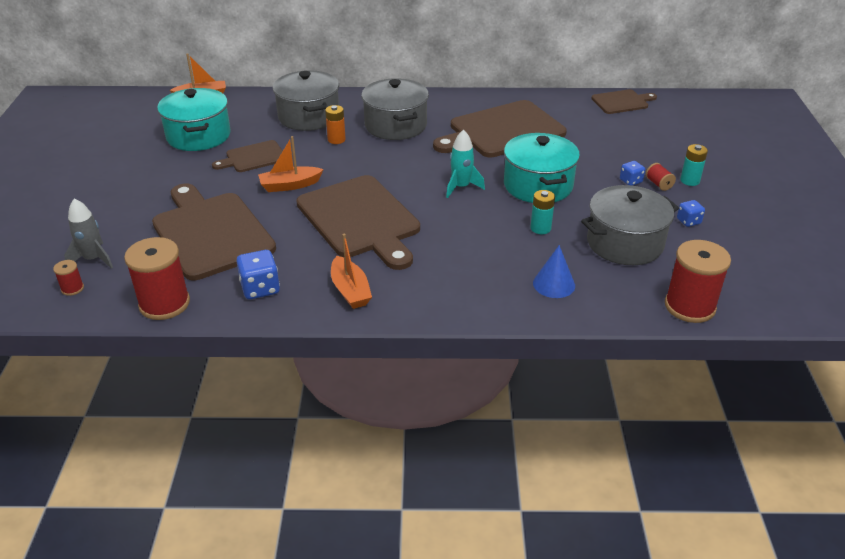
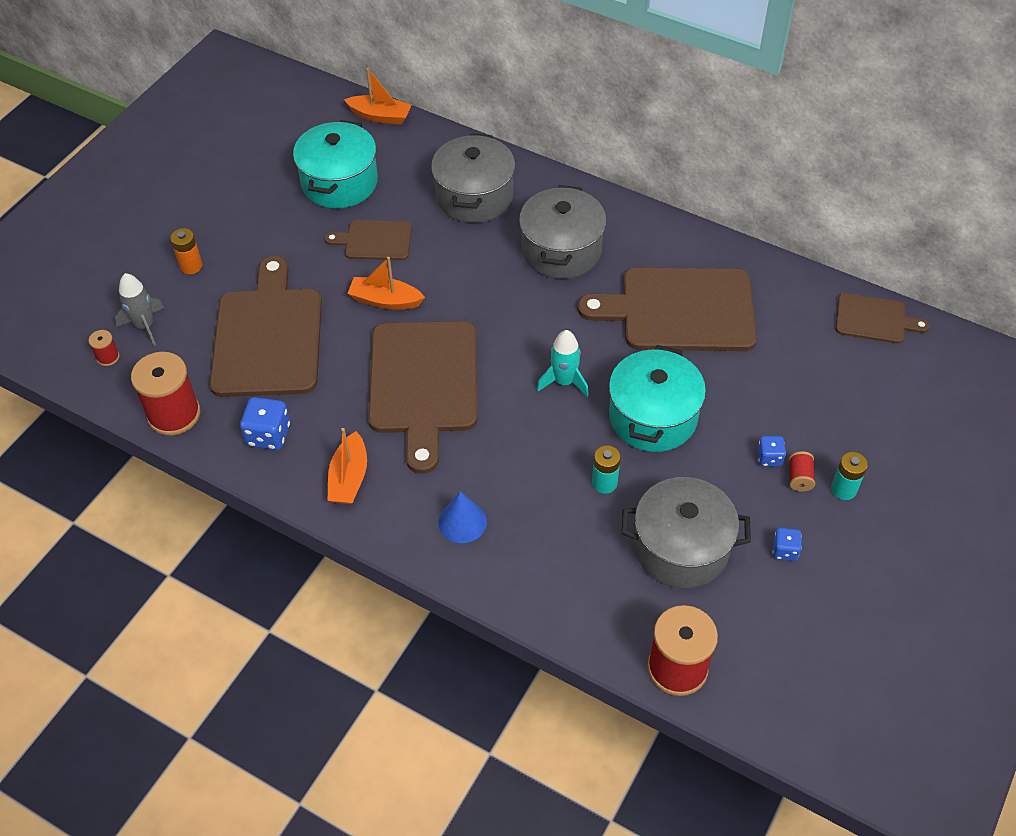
camera: 30 degrees right, 15 degrees up
(336, 140) = (480, 247): orange battery -> orange battery (191, 266)
(554, 284) = (556, 567): blue cone -> blue cone (462, 522)

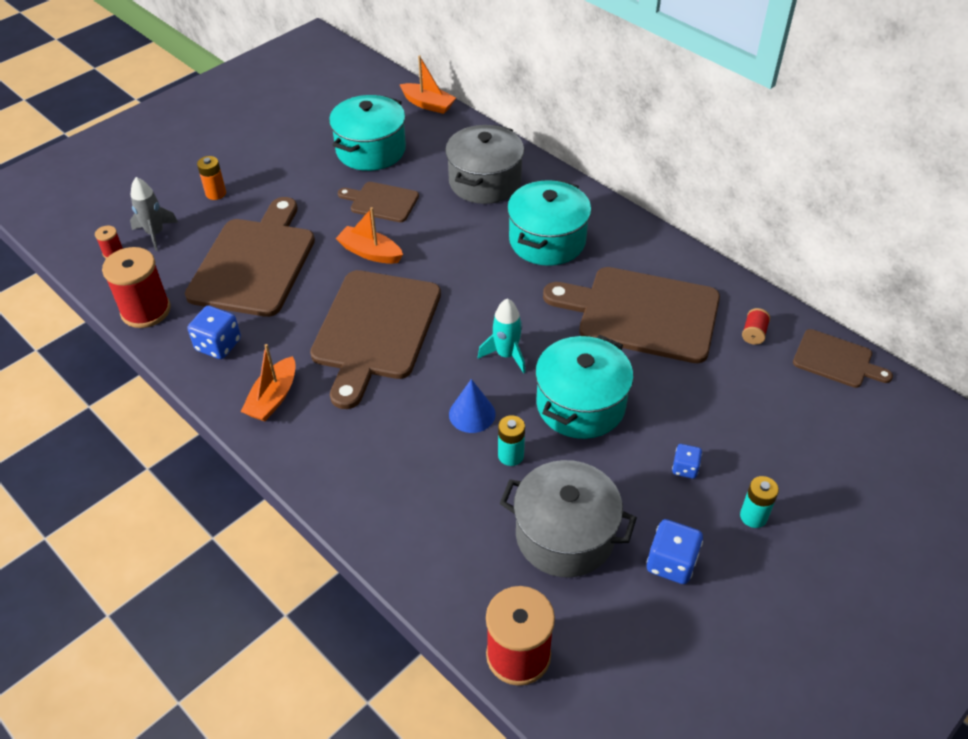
camera: 15 degrees right, 5 degrees down
(462, 522) = (360, 461): blue cone -> blue cone (472, 414)
(561, 250) = (547, 240): grey pot -> turquoise pot
(784, 550) = (671, 563): blue dice -> blue dice, size x1.65
(799, 478) = (710, 494): red spool -> red spool (753, 333)

